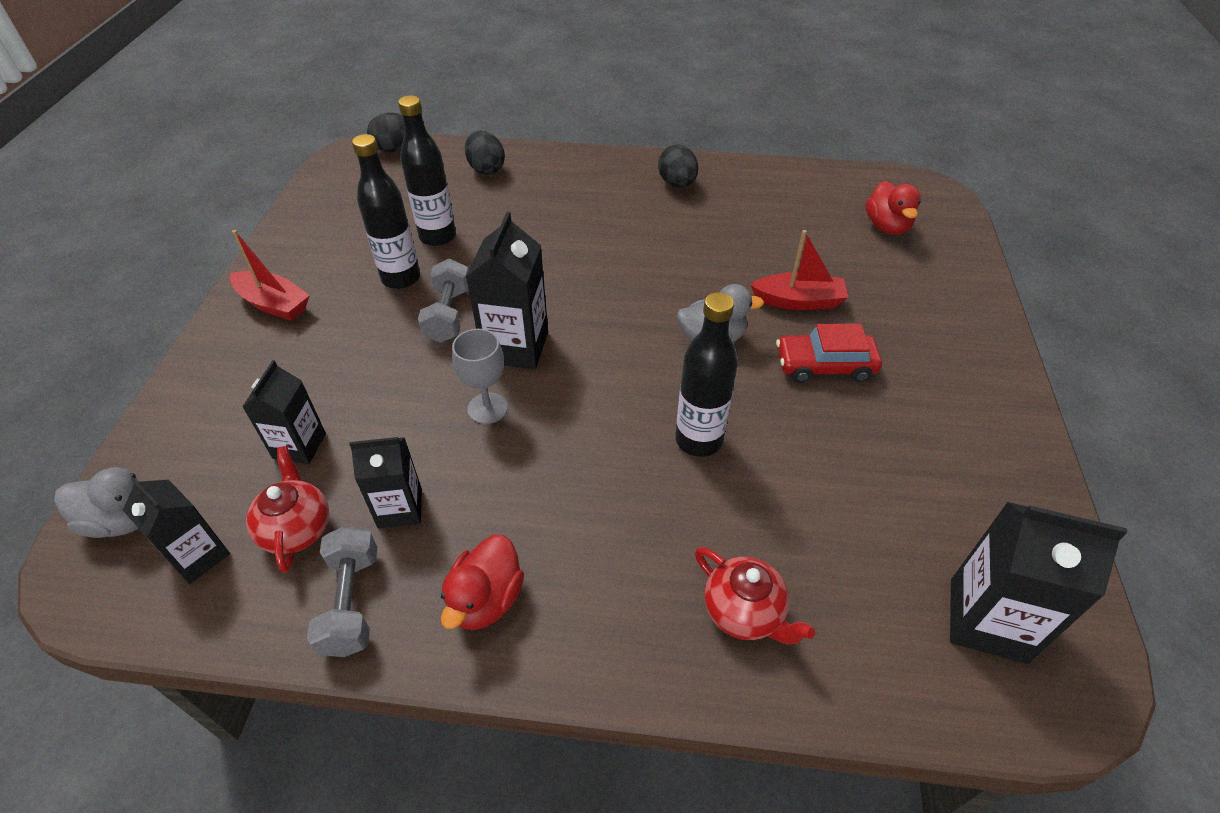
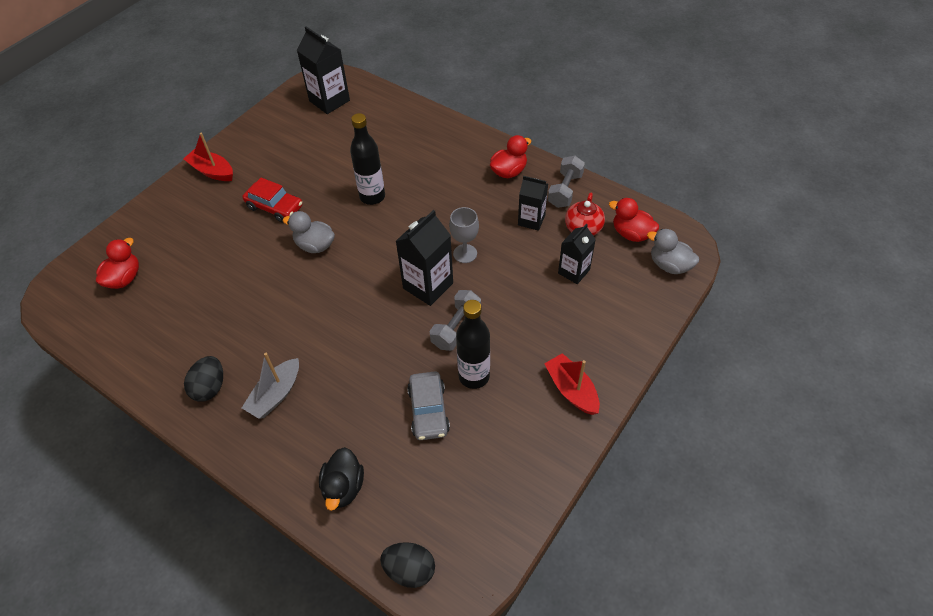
camera: 150 degrees left, 5 degrees up
(198, 556) = (631, 234): black carton -> red duck
(438, 237) = (428, 410): black bottle -> grey car
(486, 169) = (343, 487): black egg -> black duck
(607, 199) = (276, 395): none -> grey boat
(744, 612) = (412, 132): red teapot -> none
(798, 301) = (243, 248): red boat -> red boat (212, 171)

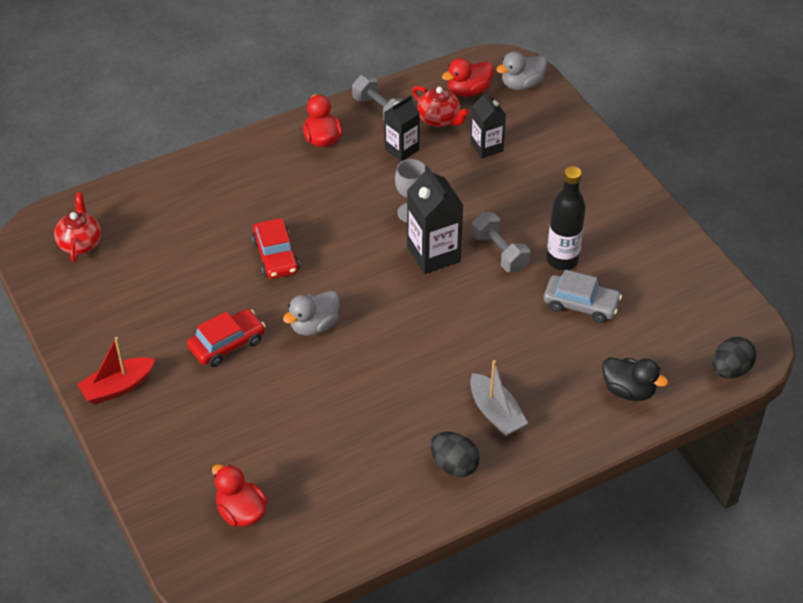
camera: 65 degrees left, 5 degrees down
(329, 101) = (80, 243): black carton -> red teapot
(372, 197) = (276, 256): black bottle -> red car
(571, 390) = (615, 202): red boat -> none

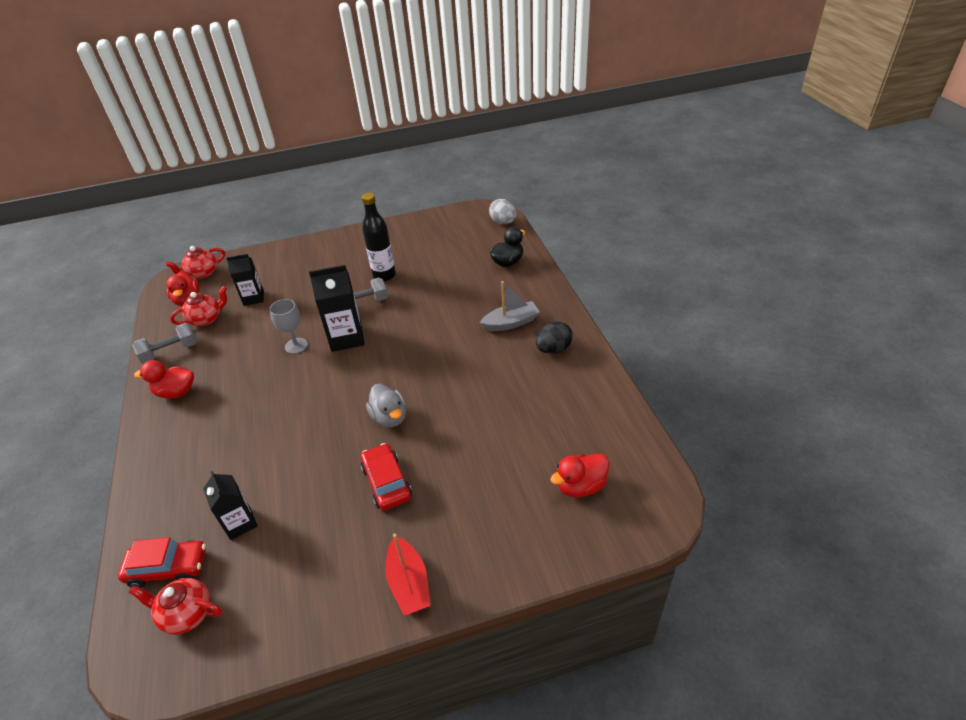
camera: 75 degrees left, 5 degrees down
(276, 256) = (297, 437): red car -> red car (168, 568)
(401, 149) = (223, 344): black carton -> black carton (240, 523)
(522, 84) = (202, 273): grey duck -> red teapot
(581, 304) = (428, 272): grey car -> none
(730, 370) = (503, 222): black egg -> grey egg

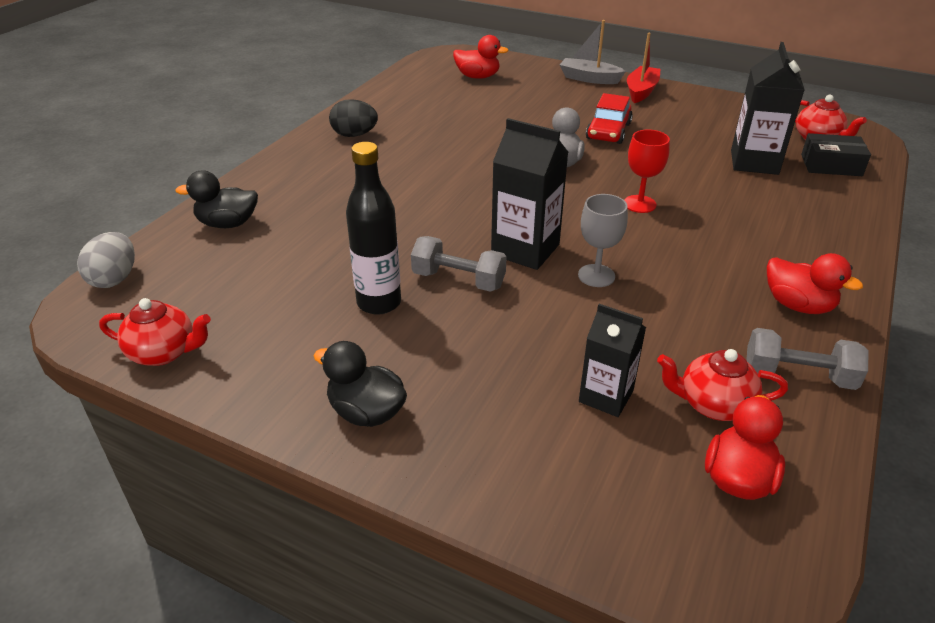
camera: 140 degrees left, 5 degrees down
(168, 568) = (831, 165): red car -> black box
(202, 273) = (679, 546): red teapot -> red teapot (164, 352)
(240, 523) = (754, 162): black carton -> black carton, size x1.54
(306, 412) = (639, 204): none -> red goblet
(339, 246) = (366, 412): none -> black duck
(511, 323) = (346, 169): grey boat -> grey boat (589, 79)

